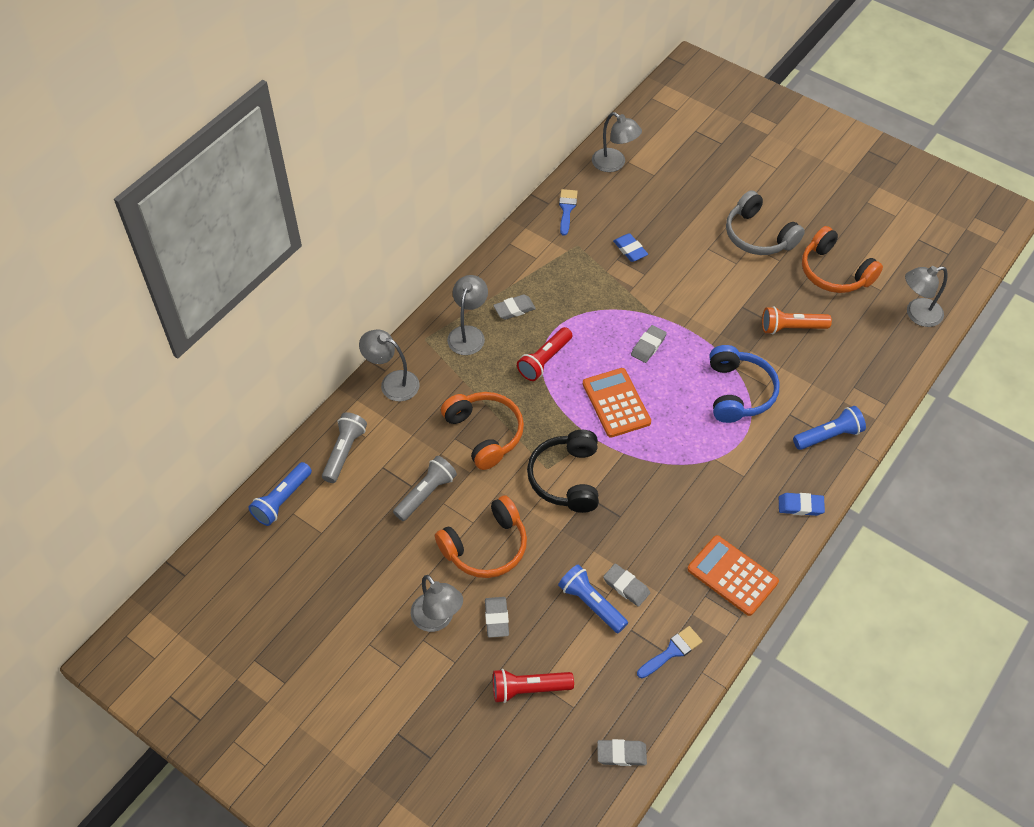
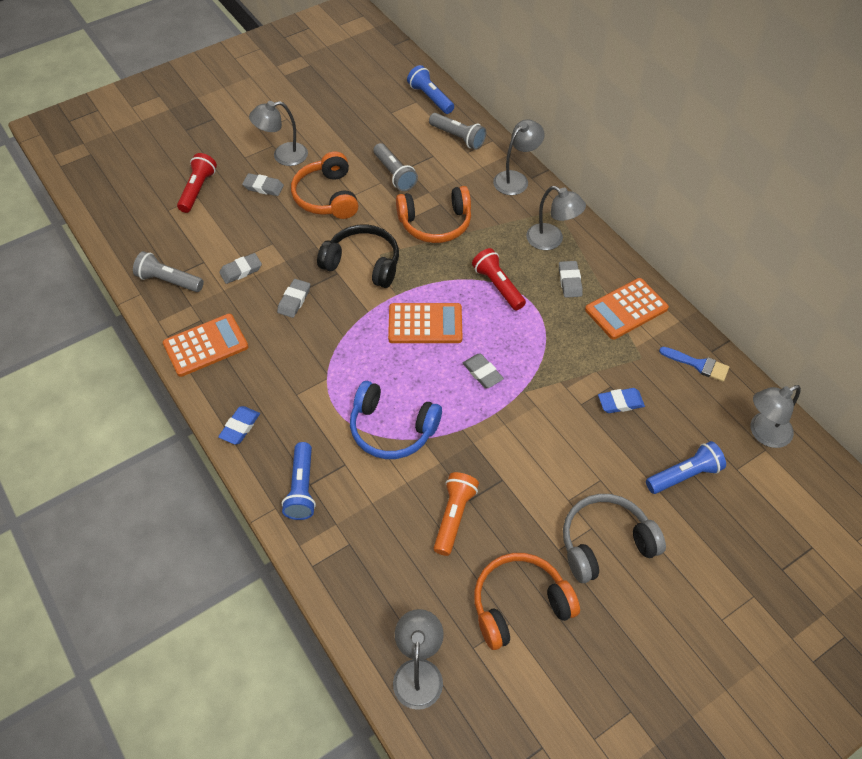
camera: 110 degrees right, 0 degrees up
(529, 264) = (626, 309): none -> orange calculator
(591, 603) = (240, 244): blue flashlight -> blue flashlight (684, 475)
(621, 754) = (115, 225): grey eraser -> grey eraser (294, 300)
(672, 651) = (169, 281): blue brush -> grey flashlight

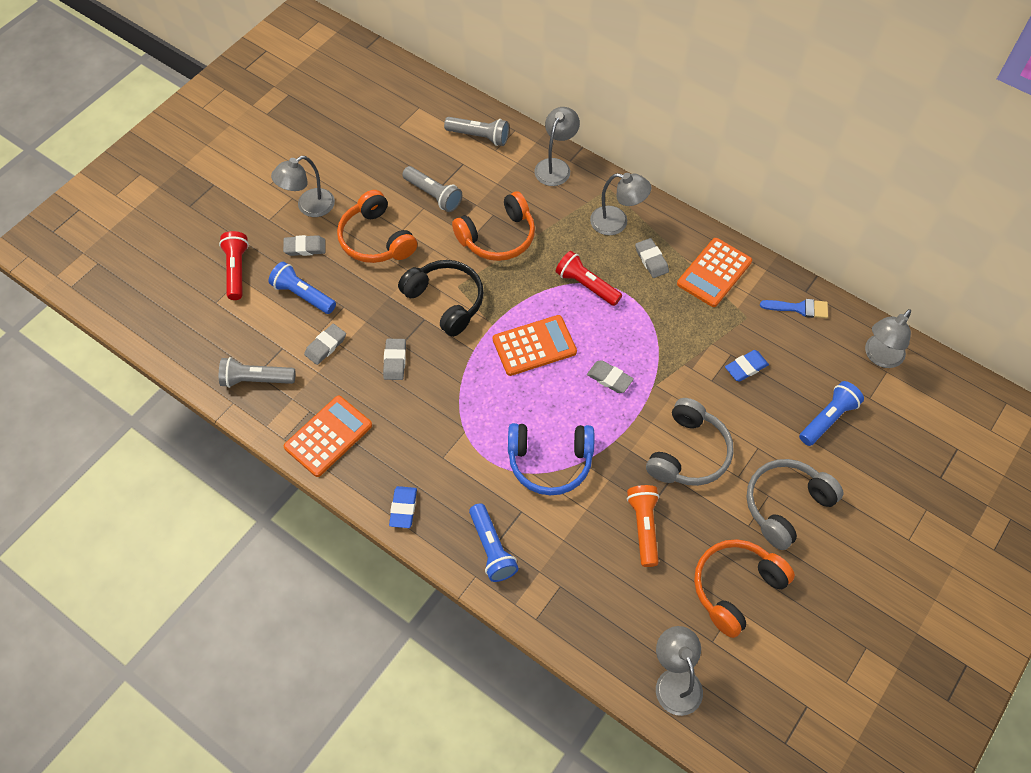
camera: 20 degrees left, 5 degrees up
(363, 264) = (445, 301): black headphones -> black headphones turned 45 degrees clockwise
(430, 98) = (432, 99): blue flashlight -> blue flashlight (303, 295)
(528, 463) = (688, 453): none -> grey headphones

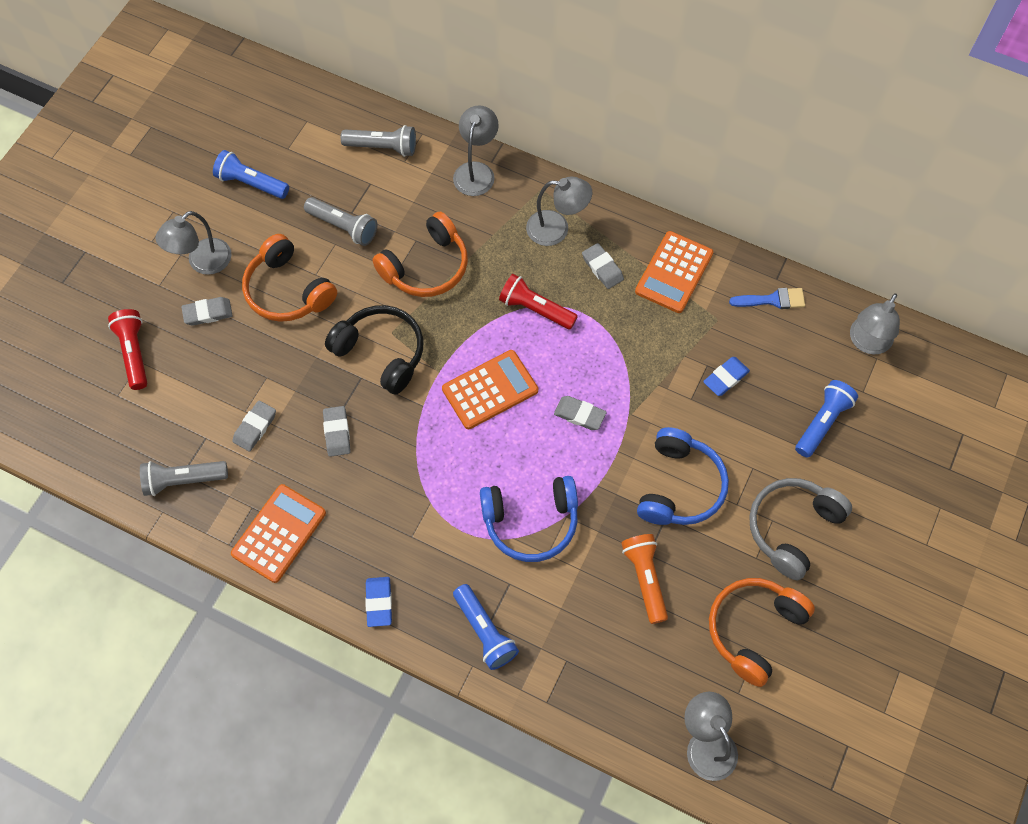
camera: 10 degrees left, 5 degrees up
(303, 295) = (217, 370): blue flashlight -> blue flashlight (251, 183)
(688, 453) = (679, 486): grey headphones -> blue headphones

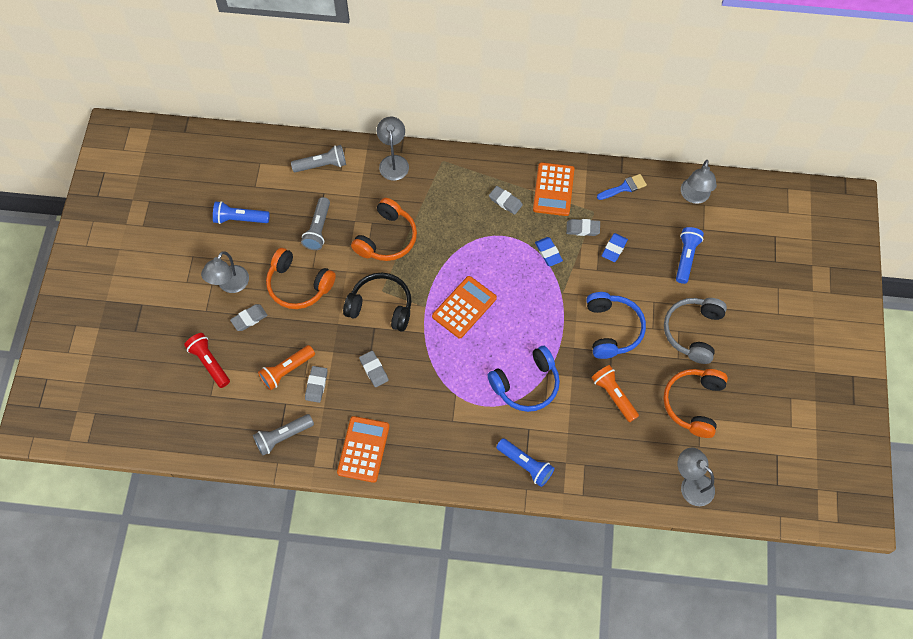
camera: 20 degrees left, 0 degrees up
(225, 395) = (286, 370): none -> orange flashlight
(343, 227) = (318, 229): grey flashlight -> grey flashlight turned 90 degrees clockwise
(379, 602) = (449, 471): blue eraser -> blue eraser (548, 253)
(535, 309) = (472, 243): red flashlight -> none
(557, 229) = (464, 184): grey lamp -> none
(579, 415) = (529, 304): grey eraser -> grey eraser (582, 229)

